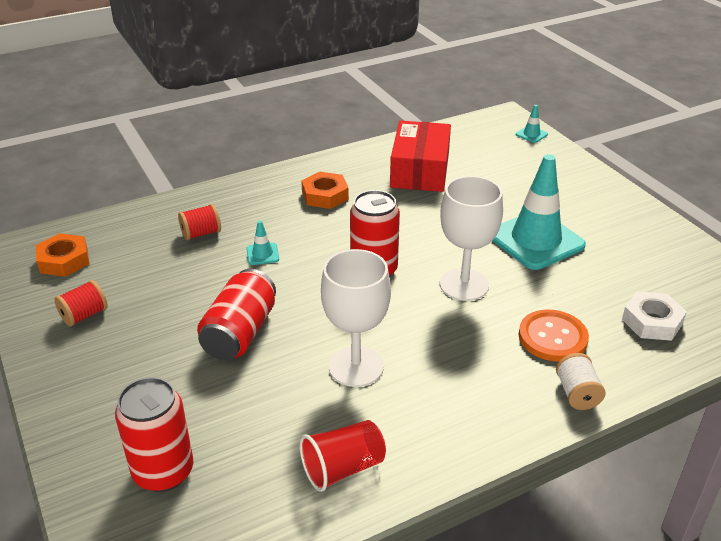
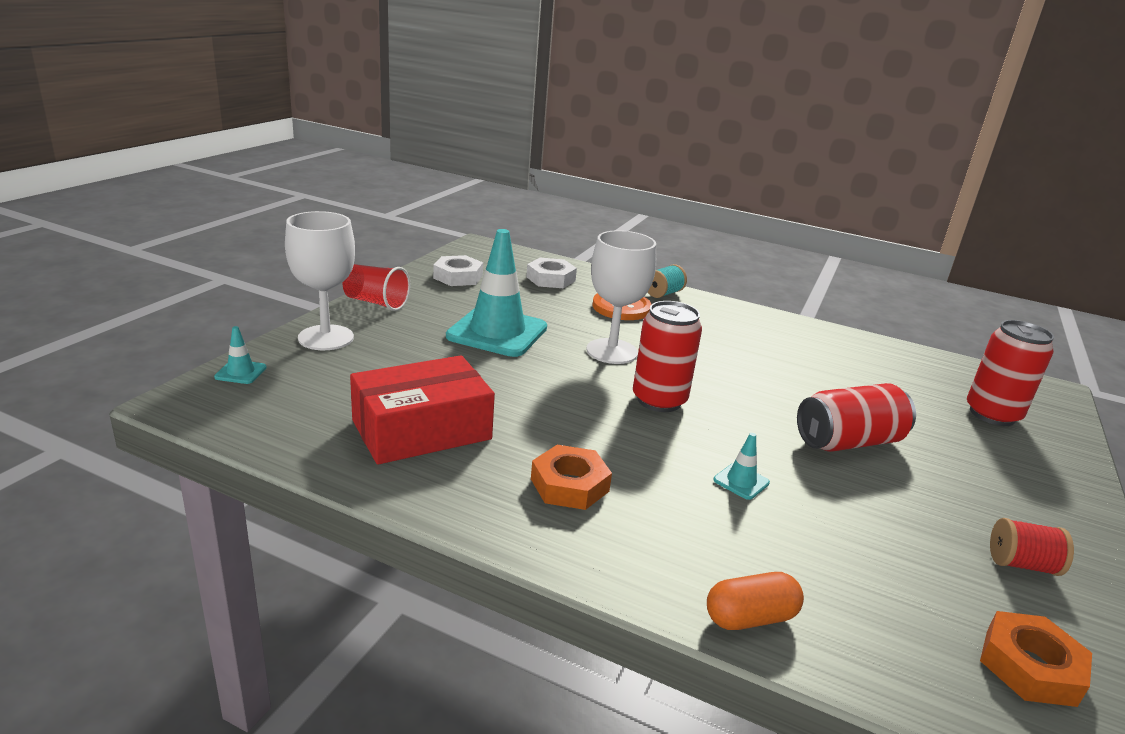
camera: 130 degrees left, 10 degrees down
(189, 202) = (750, 617): none -> orange capsule
(201, 233) = (785, 556): red spool -> none
(343, 468) = (855, 351): red cup -> red cup (376, 303)
(356, 366) = (778, 372): white goblet -> white goblet (326, 338)
(577, 393) = (663, 293): white spool -> turquoise spool
(675, 262) = (458, 277): none -> white nut

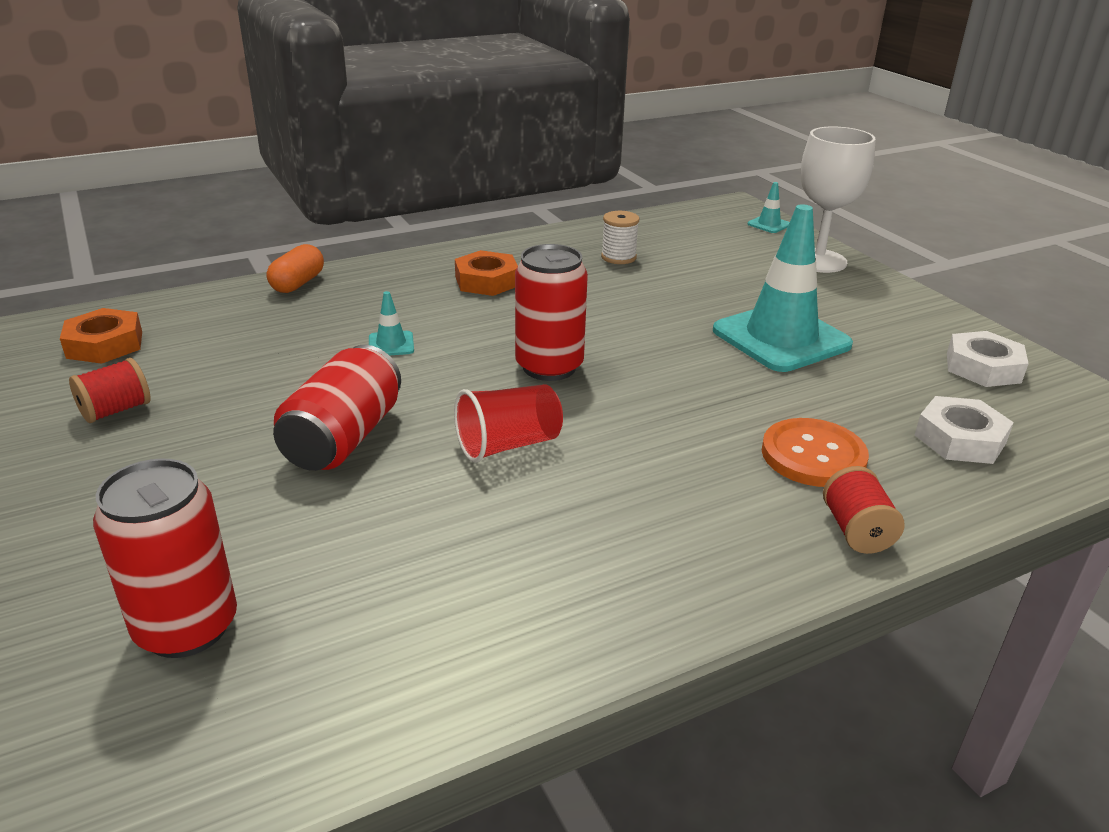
camera: 130 degrees right, 5 degrees up
(376, 303) = (901, 299): red cup -> red cup (508, 445)
(422, 430) = (618, 257): red box -> white spool
(612, 351) = (679, 387): white goblet -> none
(663, 293) = (856, 531): turquoise spool -> red spool

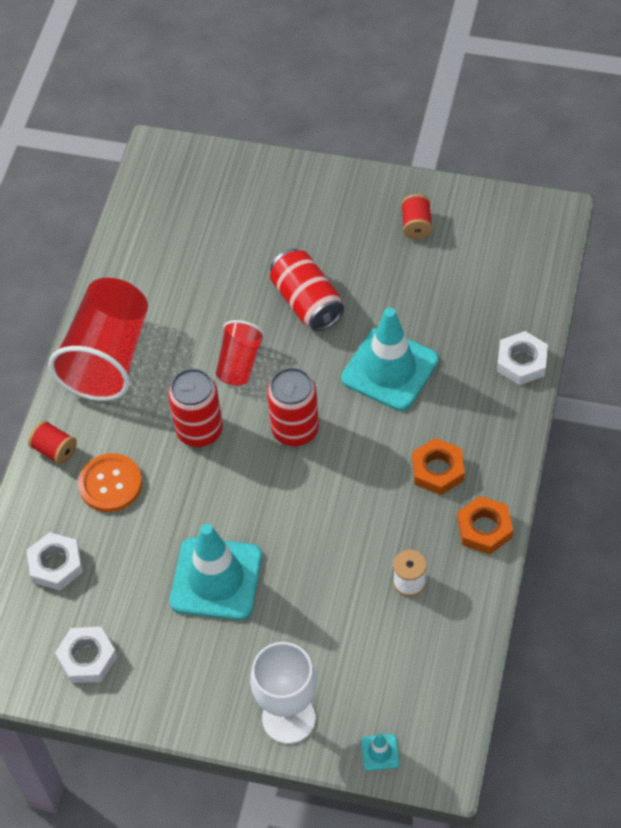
camera: 135 degrees right, 25 degrees up
(105, 344) = (504, 240): orange nut -> orange nut (484, 528)
(187, 627) = (222, 203): red can -> red can (199, 430)
(298, 284) = (521, 362): orange capsule -> white nut
(391, 344) = (390, 369): turquoise traffic cone -> turquoise traffic cone, size x2.46
(654, 573) = (108, 357): none -> red cup

